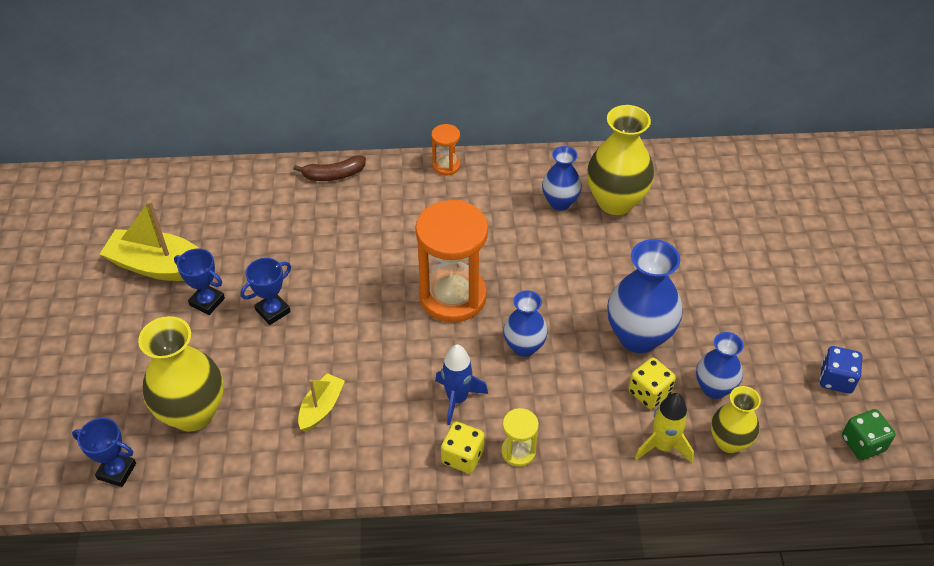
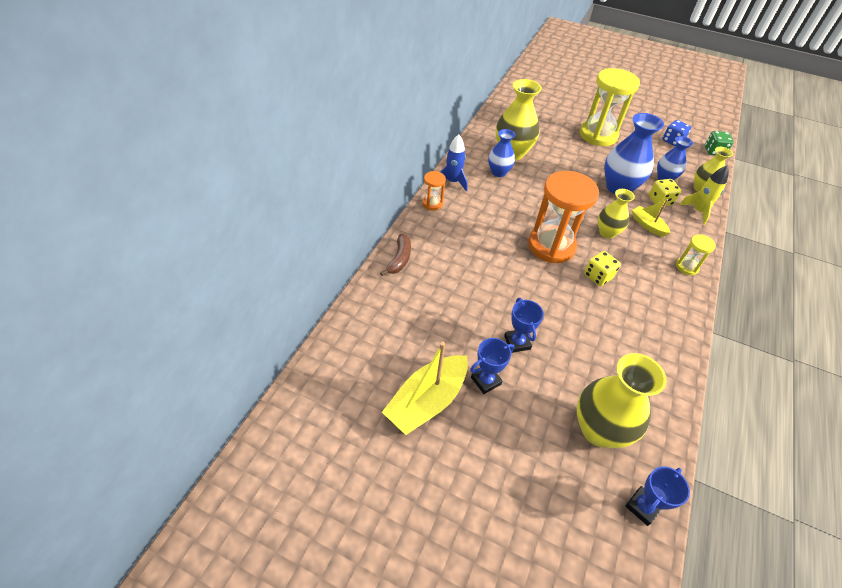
camera: 65 degrees left, 0 degrees up
(321, 408) = (621, 347): yellow boat -> yellow boat (647, 225)
(457, 399) = (637, 277): blue rocket -> blue rocket (452, 182)
(462, 456) = (684, 292): yellow dice -> yellow dice (598, 276)
(524, 347) = (607, 232): blue vase -> yellow vase
(755, 281) = (598, 135): none -> yellow hourglass

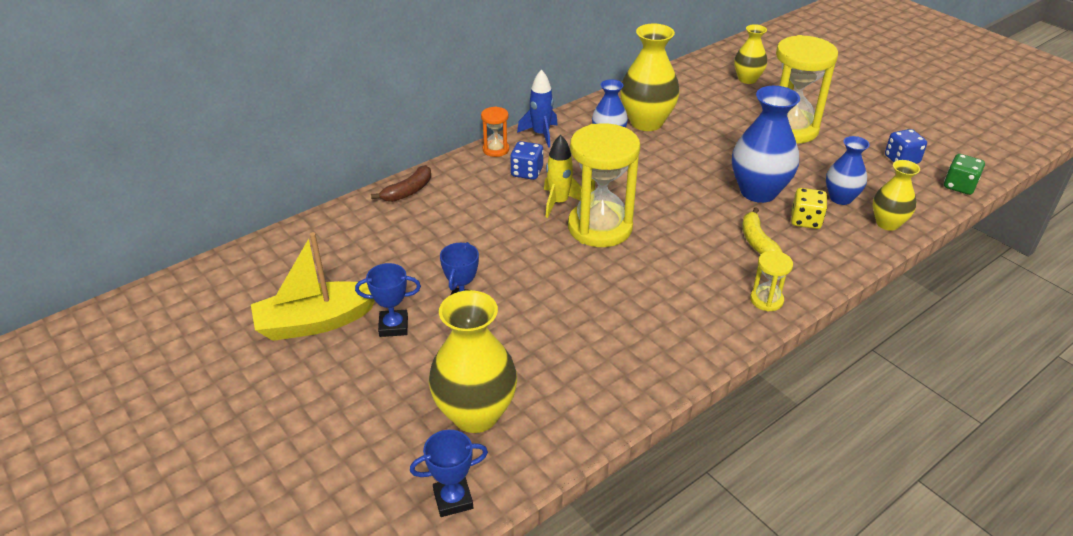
camera: 30 degrees right, 10 degrees down
(469, 216) = (527, 172): none -> blue dice
(551, 246) = (600, 227): orange hourglass -> yellow hourglass
(598, 276) = (629, 274): yellow dice -> none
(607, 232) = (690, 234): yellow vase -> yellow vase (747, 79)
(647, 225) = (757, 241): yellow boat -> yellow banana
(698, 211) = (853, 247): yellow rocket -> yellow rocket (559, 203)

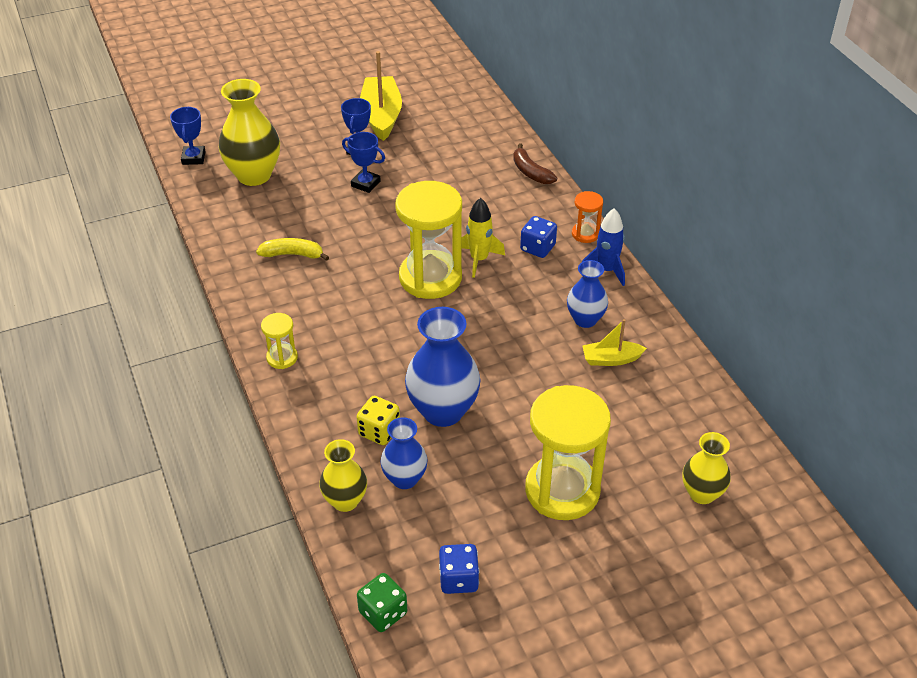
camera: 105 degrees right, 5 degrees up
(646, 122) = (611, 359): yellow vase -> yellow boat
(757, 241) = (363, 380): yellow banana -> yellow banana (292, 254)

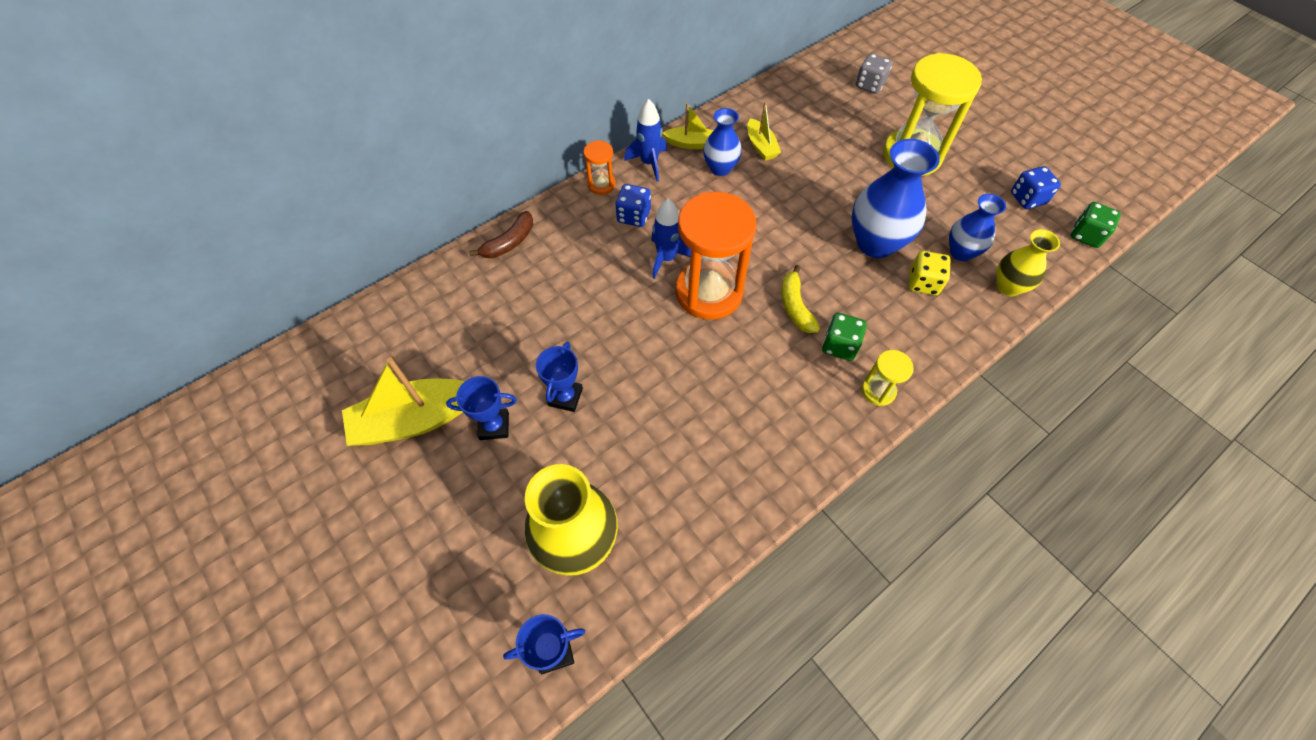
camera: 105 degrees left, 15 degrees up
(292, 254) = (718, 436): yellow banana -> yellow banana (795, 306)
(337, 347) = (839, 345): none -> green dice
(430, 278) = (709, 292): yellow hourglass -> orange hourglass
(479, 259) = (666, 258): yellow rocket -> blue rocket
(628, 306) = (691, 144): none -> yellow boat
(702, 493) = (869, 85): yellow vase -> grey dice

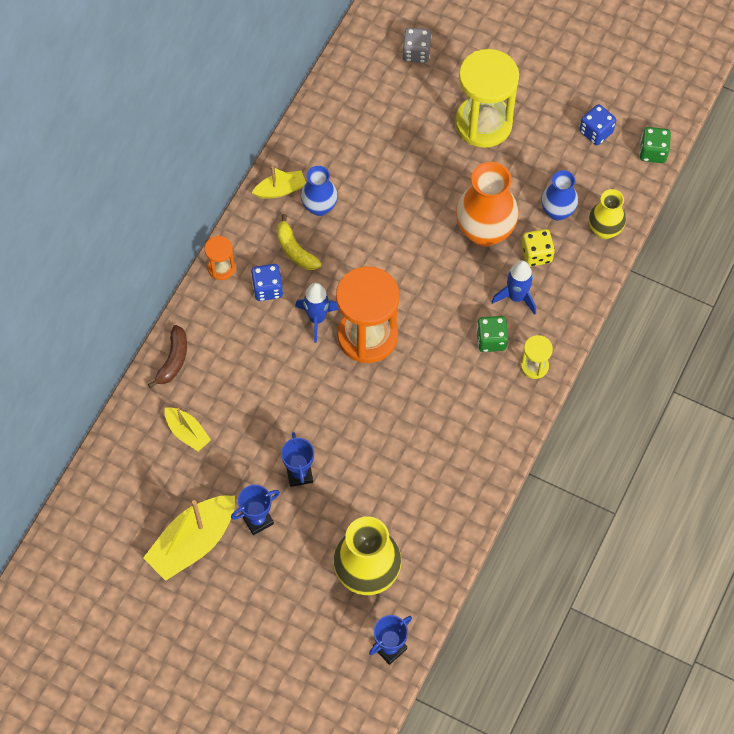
camera: 25 degrees left, 5 degrees up
(649, 163) = (252, 227): blue rocket -> blue rocket (516, 297)
(761, 146) = (345, 167): yellow boat -> yellow boat (187, 433)
(795, 306) = (443, 320): yellow banana -> yellow banana (295, 250)
(875, 243) = (484, 231): blue vase -> orange vase

